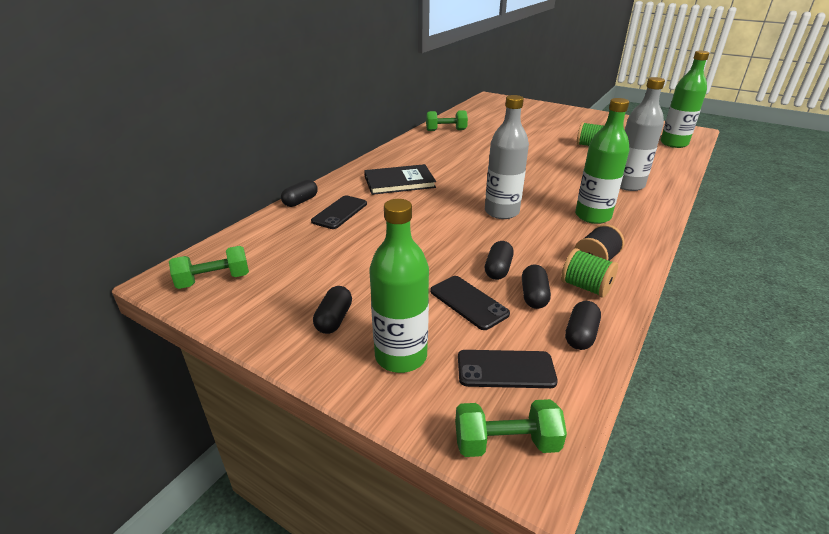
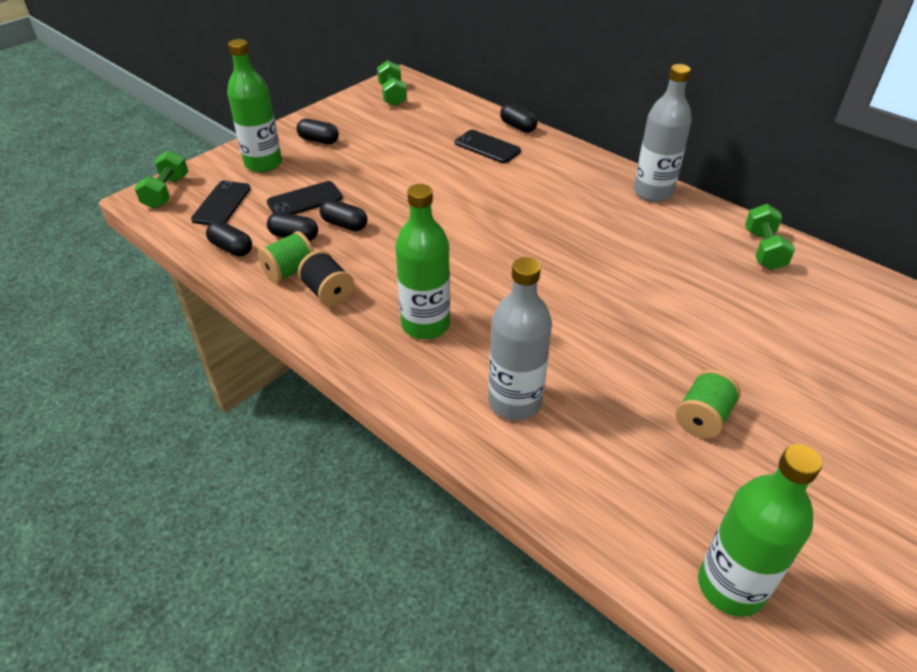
camera: 100 degrees right, 10 degrees up
(399, 182) = (557, 187): black book -> none
(501, 212) = (459, 250): grey bottle -> grey bottle (653, 192)

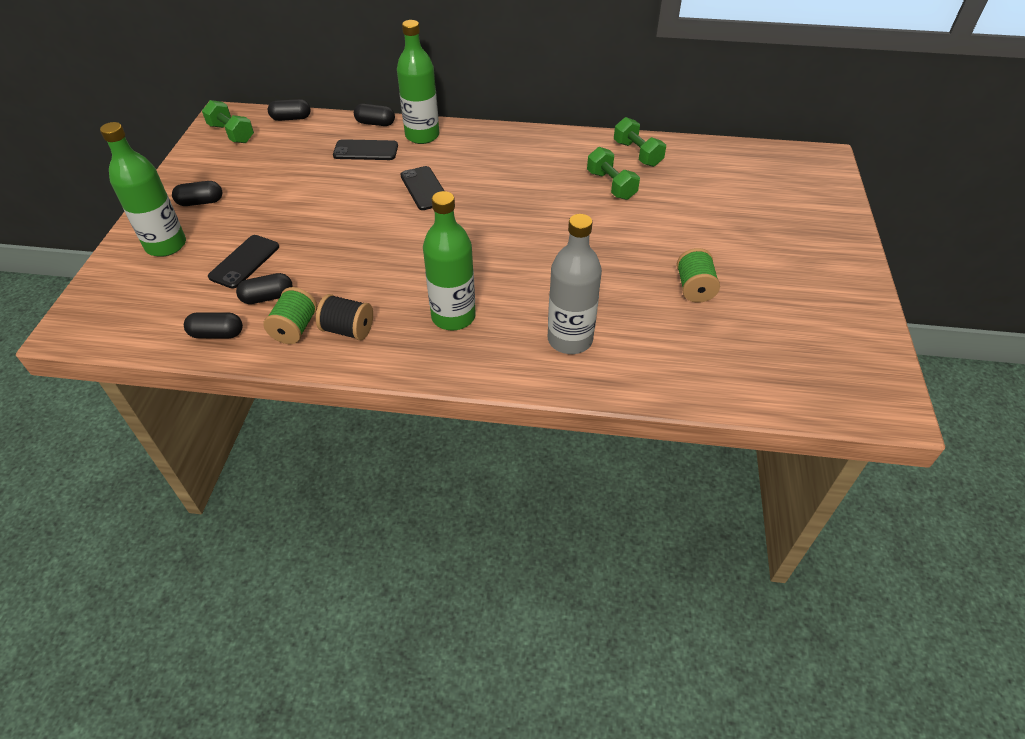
camera: 35 degrees left, 5 degrees up
(166, 192) = (88, 313): green dumbbell -> green dumbbell (611, 185)
(221, 204) = (162, 299): black phone -> black phone (424, 188)
(344, 224) = (304, 267): black capsule -> black capsule (291, 118)
(653, 192) = (528, 139): grey bottle -> none
(730, 586) = (791, 382): green bottle -> green bottle (422, 136)

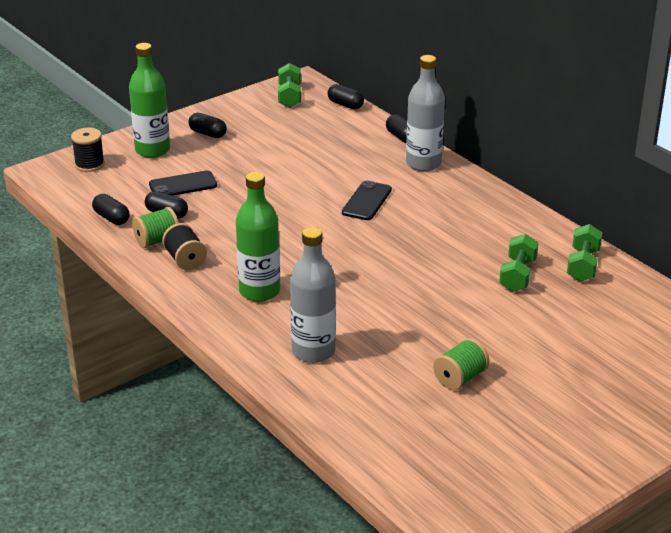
camera: 45 degrees right, 15 degrees down
(116, 294) = (89, 164): none -> black spool
(366, 151) = (364, 153): black phone -> none
(422, 136) = (423, 163): green bottle -> grey bottle

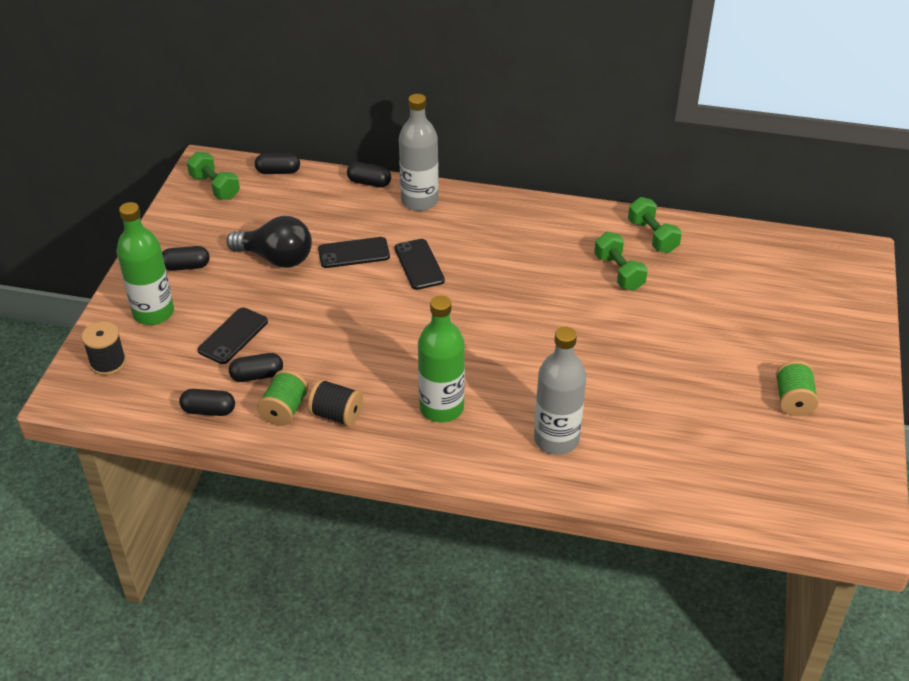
camera: 40 degrees left, 10 degrees up
(272, 154) = (276, 258): none -> black light bulb
(329, 174) = (354, 253): none -> black phone
(460, 378) = (690, 394): green spool -> green spool (793, 400)

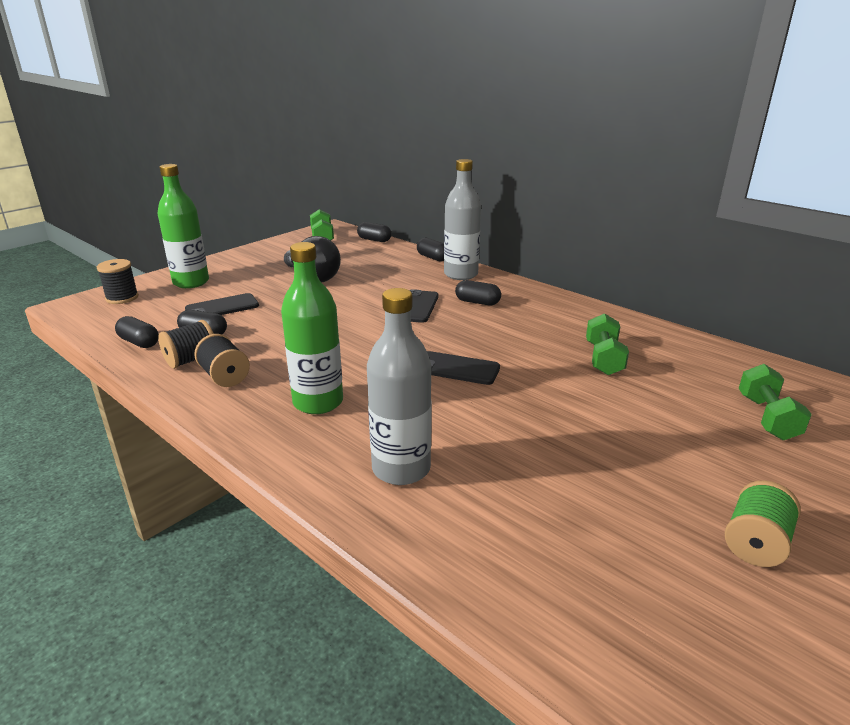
camera: 30 degrees right, 15 degrees down
(186, 266) = (247, 267): black capsule -> black capsule (477, 302)
(284, 410) = (191, 360): green spool -> black spool
(354, 253) = (373, 288): black phone -> black phone (457, 369)
(652, 236) = (663, 344): green dumbbell -> green dumbbell (767, 417)

